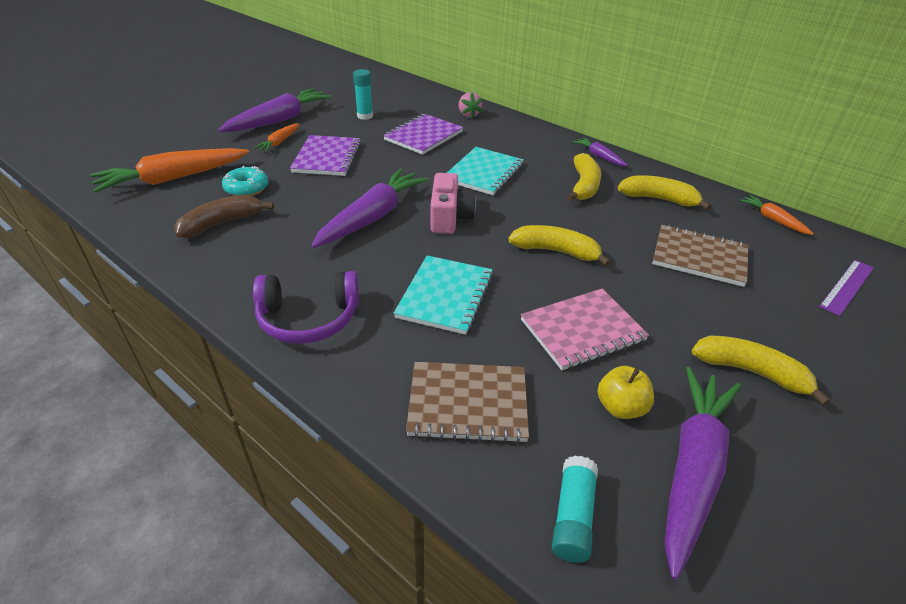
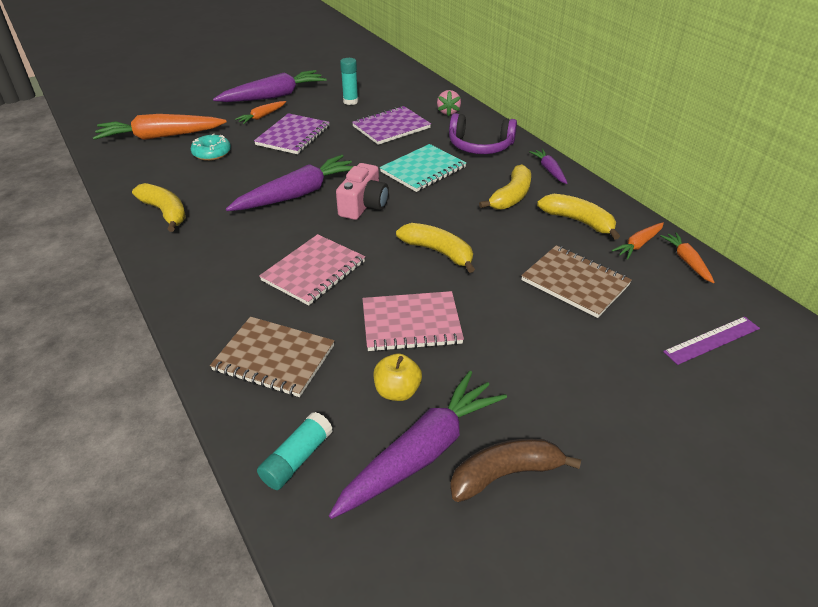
camera: 20 degrees right, 0 degrees up
(222, 223) = (176, 180): brown banana -> brown banana (505, 474)
(308, 318) = (195, 267): purple headphones -> purple headphones (480, 146)
(445, 296) = (314, 271): turquoise notebook -> pink notebook
(724, 212) = (638, 245): none -> orange carrot
(751, 372) = (541, 392): yellow banana -> yellow banana (165, 212)

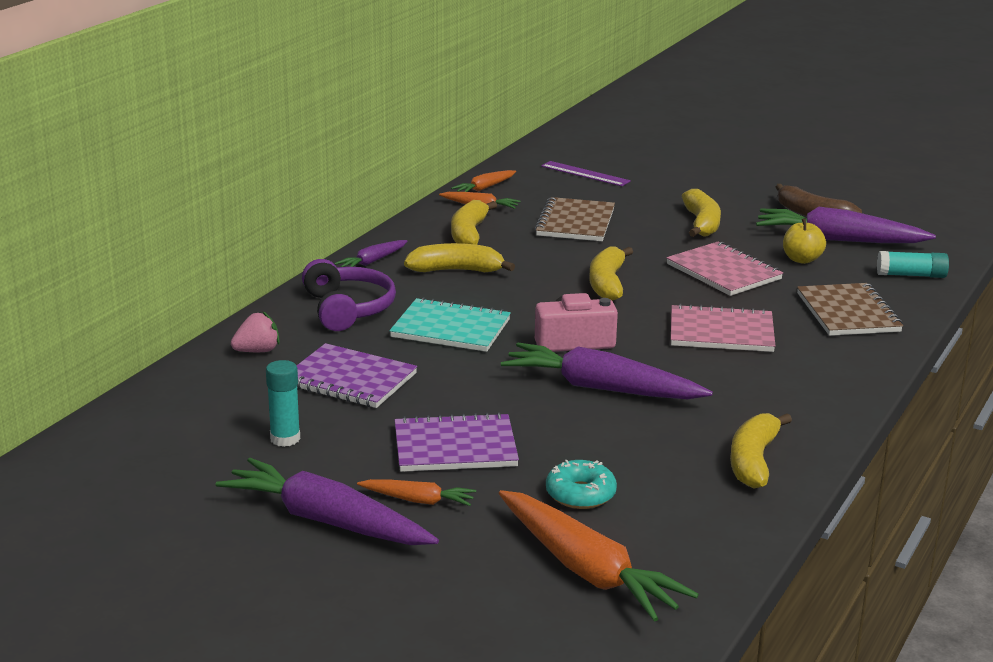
camera: 120 degrees left, 15 degrees down
(528, 363) = (701, 224): none -> yellow banana

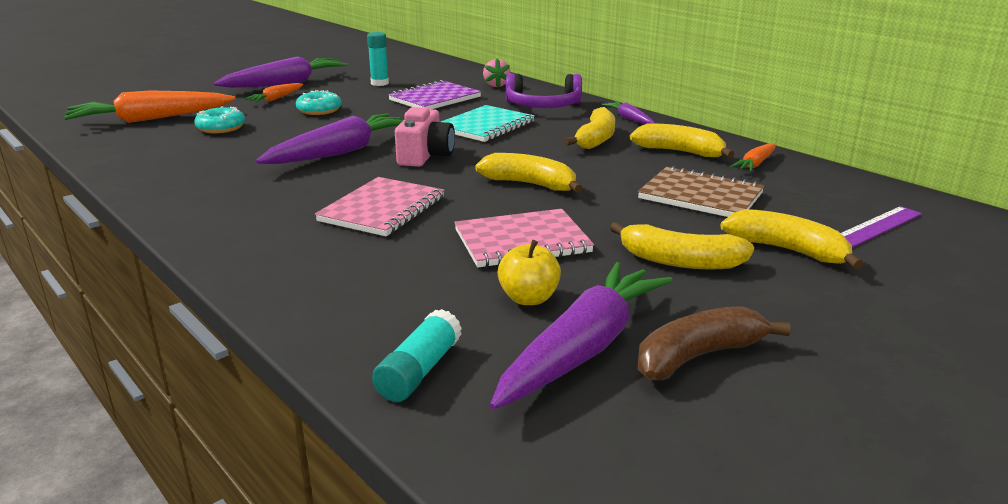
camera: 110 degrees right, 0 degrees up
(455, 447) = (319, 110): purple notebook -> turquoise donut
(484, 188) = (814, 172): orange carrot -> none
(753, 461) = (173, 176): yellow banana -> yellow banana (788, 250)
(848, 313) = (356, 284): brown notebook -> none

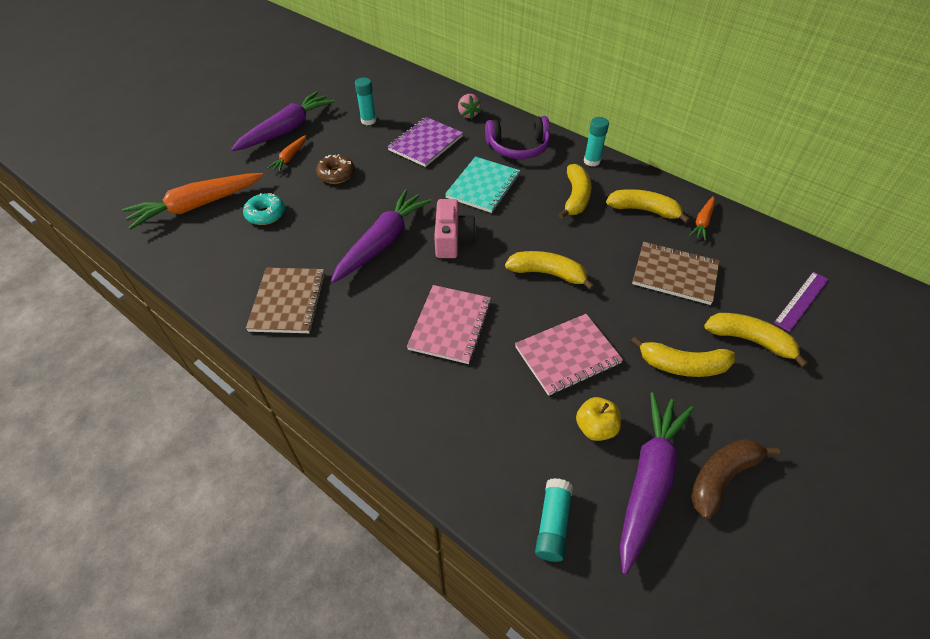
camera: 10 degrees left, 25 degrees up
(199, 180) = (288, 302): none -> brown notebook
(319, 110) = (336, 174): turquoise donut -> brown donut
(629, 119) = (591, 161): purple carrot -> turquoise glue stick

